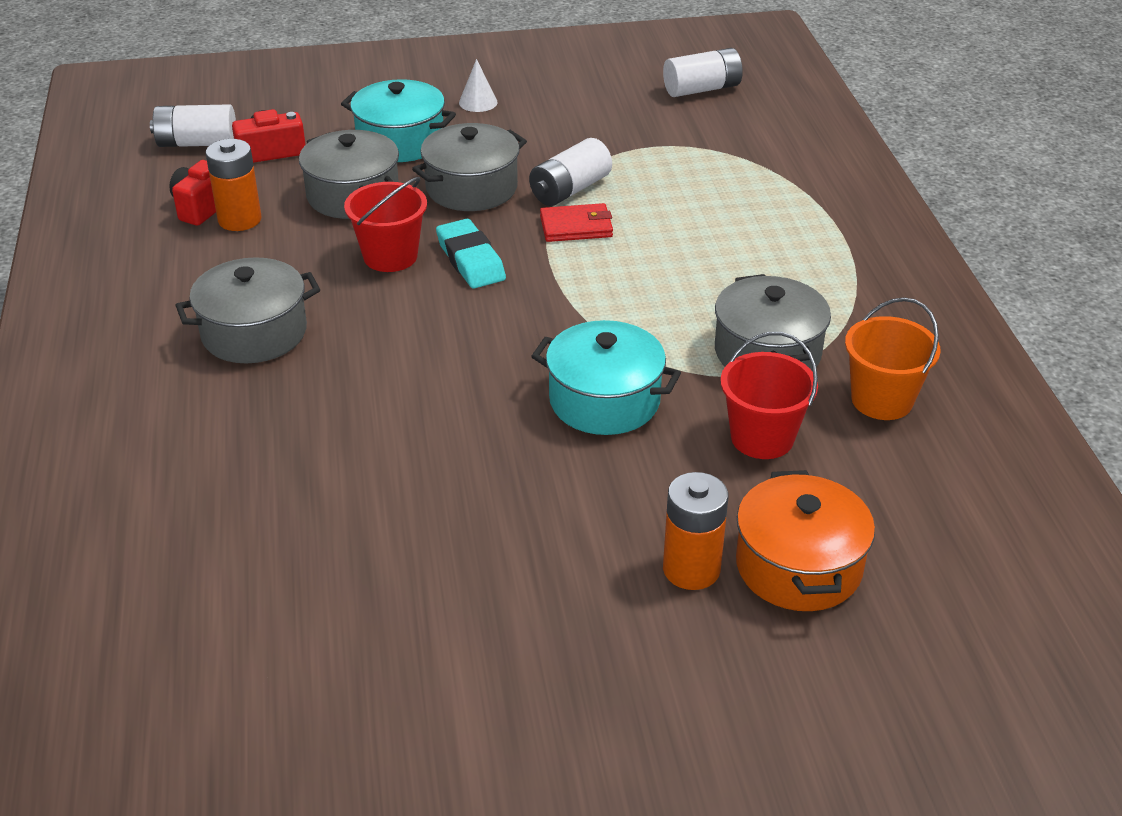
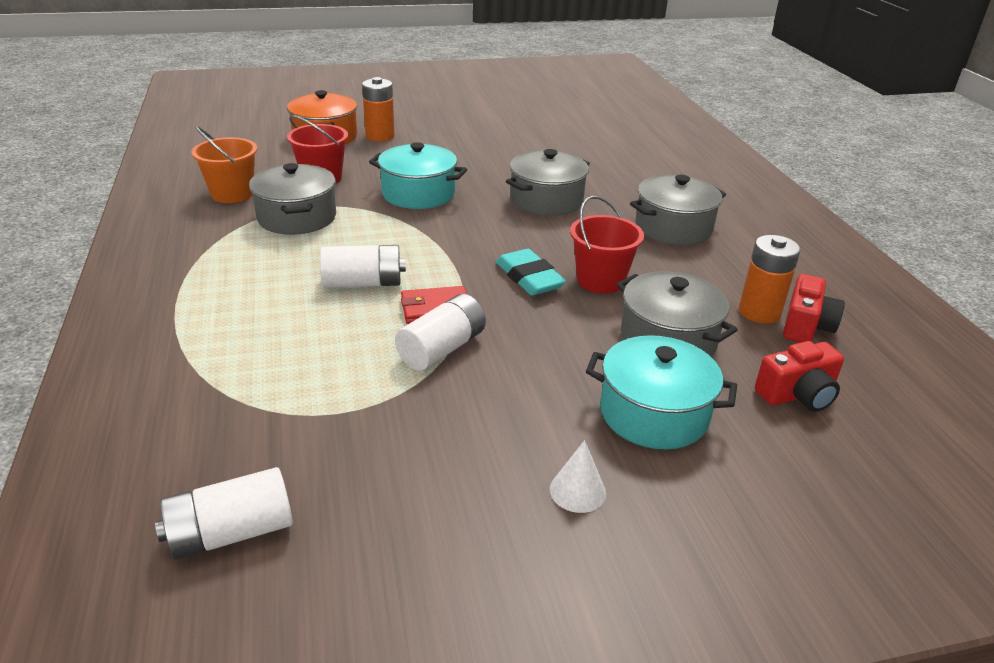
camera: 175 degrees right, 5 degrees down
(197, 143) = (894, 406): white battery -> white battery (363, 283)
(471, 188) = (548, 349): grey pot -> grey pot (546, 200)

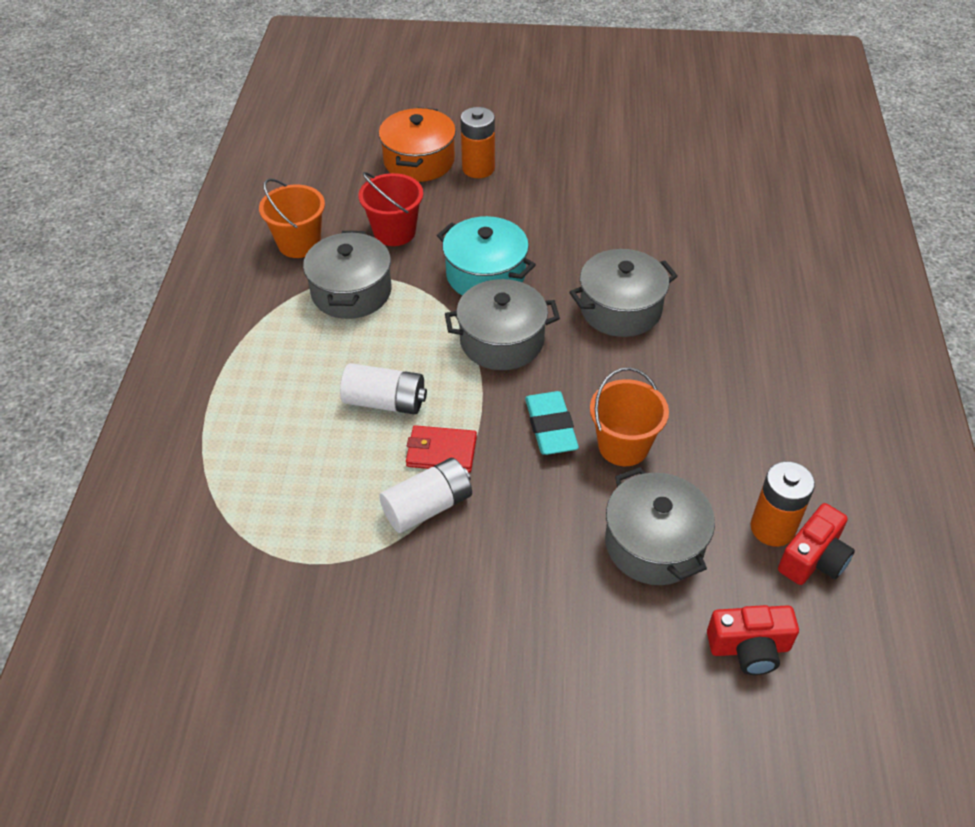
camera: 20 degrees right, 15 degrees up
(231, 533) = (192, 670): white battery -> none
(577, 491) = (481, 704): white cone -> none
(600, 280) = (623, 446): red bucket -> orange bucket
(654, 413) = (592, 635): turquoise pot -> none
(673, 228) = (744, 380): grey pot -> grey pot (502, 341)

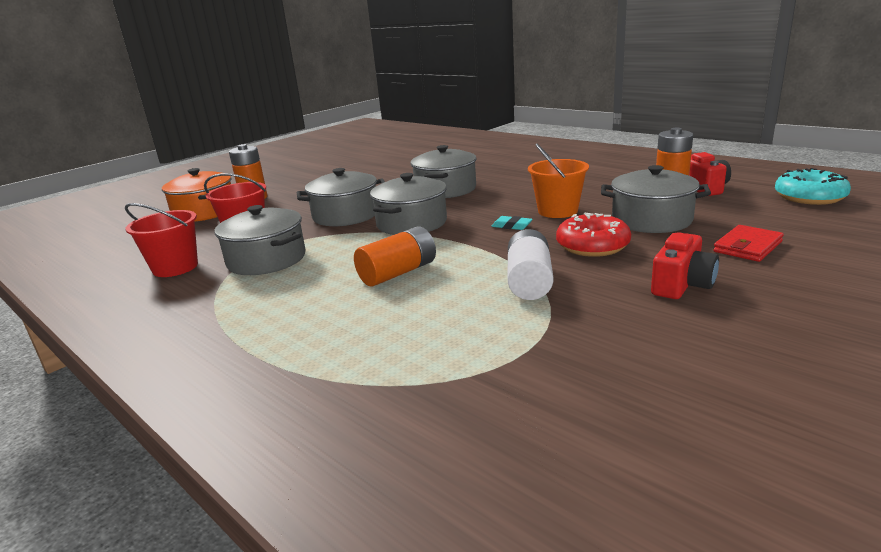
camera: 50 degrees left, 25 degrees down
(299, 244) = (175, 267): orange bucket -> red bucket
(385, 402) = (398, 273): white battery -> orange battery
(441, 451) = (481, 264): red wallet -> red wallet (748, 247)
(485, 275) = (346, 215): turquoise pot -> grey pot
(542, 520) = (592, 246): none -> red donut
(551, 427) = (512, 226): turquoise eraser -> turquoise eraser, size x0.54
(749, 648) = (763, 215): red camera -> red camera (682, 284)
(857, 683) = (809, 197): none -> turquoise donut

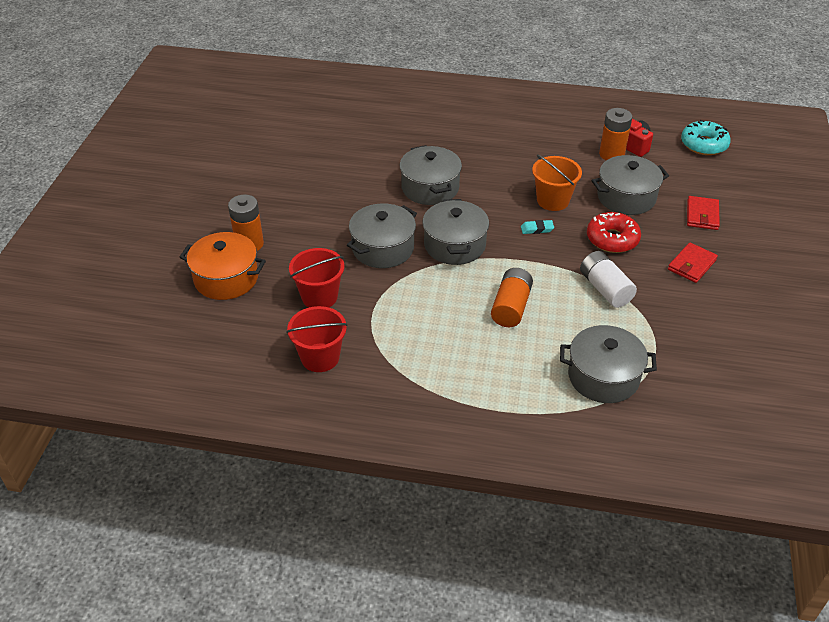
camera: 35 degrees left, 20 degrees up
(266, 260) = (389, 324): grey pot -> grey pot (603, 377)
(682, 284) = (692, 265): red camera -> red wallet

